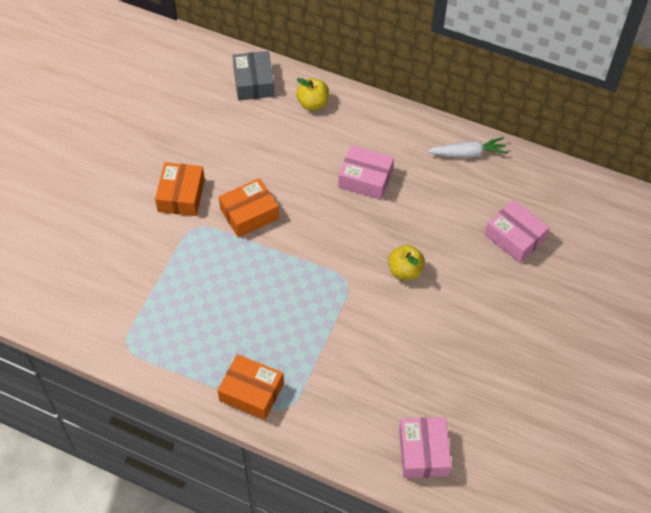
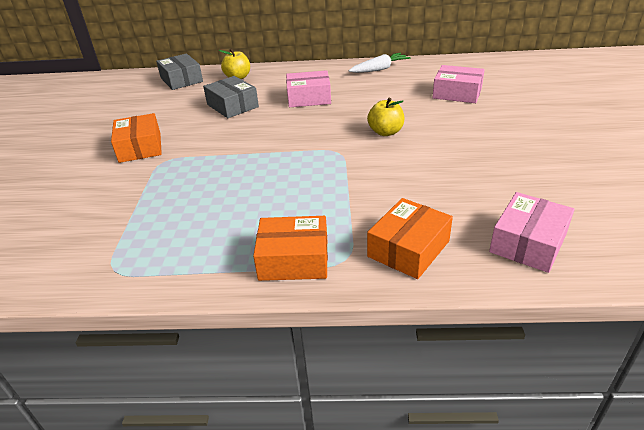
camera: 20 degrees left, 20 degrees down
(249, 214) = (215, 140): orange box -> orange box (408, 249)
(286, 160) = (232, 106): none -> grey box
(423, 452) = (528, 243): pink box -> pink box turned 60 degrees clockwise

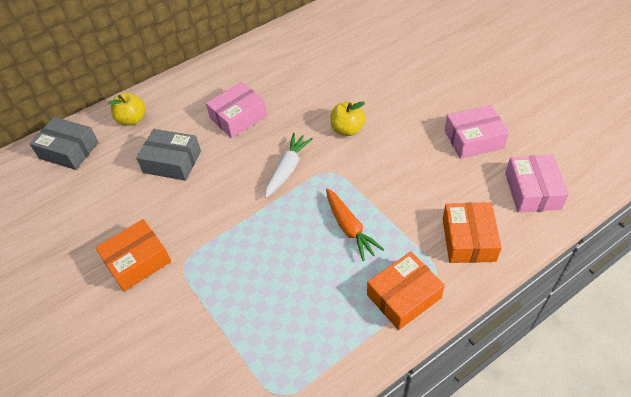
camera: 35 degrees left, 15 degrees up
(140, 147) = (137, 261): orange box -> orange box turned 75 degrees counterclockwise
(307, 192) = (349, 228): none -> orange carrot
(379, 69) = (267, 49): white carrot -> white carrot (287, 169)
(457, 93) = (362, 55): pink box -> pink box (473, 139)

